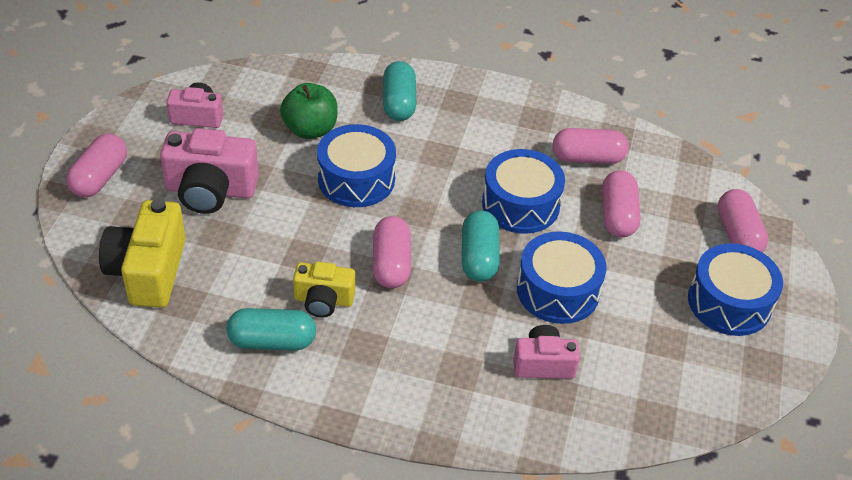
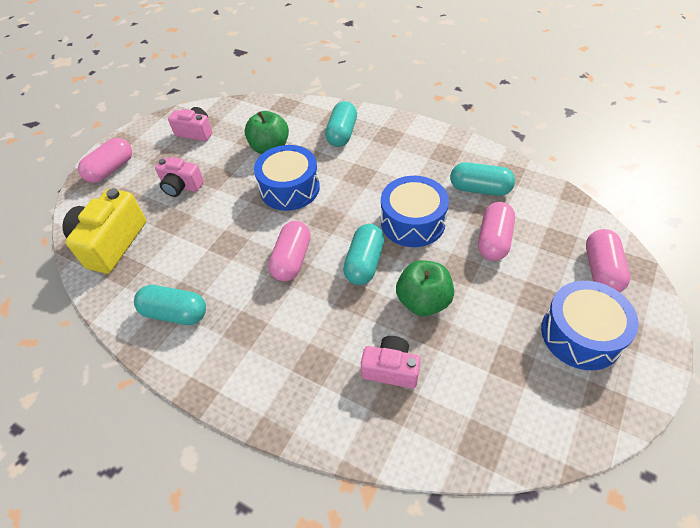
camera: 20 degrees right, 5 degrees up
(210, 190) = (181, 186): pink camera -> pink camera, size x0.61
(323, 300) = (228, 284): yellow camera -> none
(558, 290) = (423, 301): blue drum -> green apple
(587, 158) = (480, 189): pink capsule -> turquoise capsule

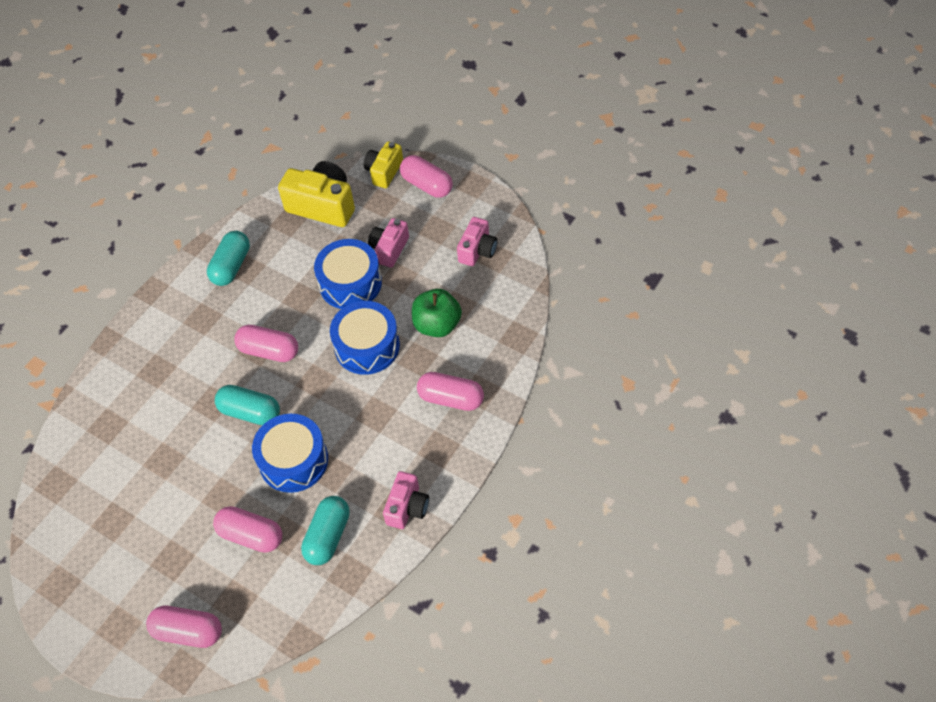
camera: 95 degrees right, 5 degrees up
(82, 201) = (384, 172): none -> yellow camera
(342, 134) = (451, 398): turquoise capsule -> pink capsule
(391, 369) = (135, 426): pink camera -> pink camera (407, 507)
(423, 301) = (194, 459): green apple -> none
(581, 334) = (124, 588): blue drum -> blue drum (350, 283)

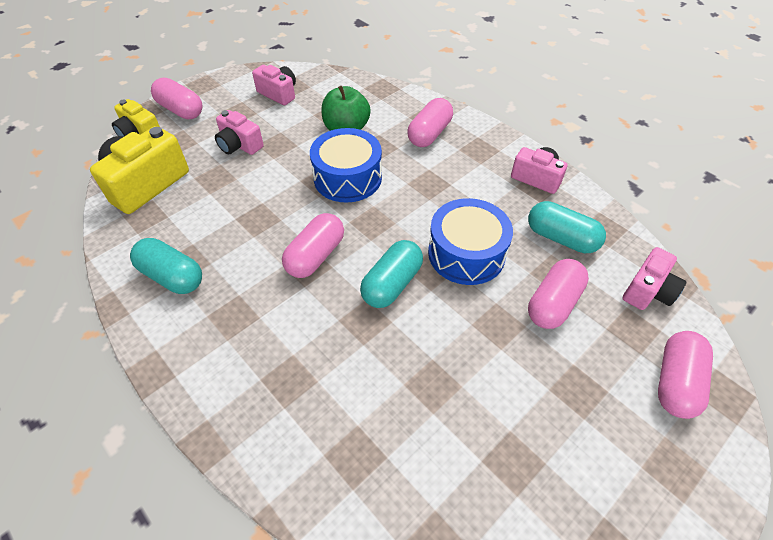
camera: 80 degrees left, 5 degrees down
(278, 613) = (648, 291): none -> pink camera
(350, 283) = (263, 178): blue drum -> none
(427, 185) = (181, 110): pink capsule -> pink capsule turned 75 degrees clockwise

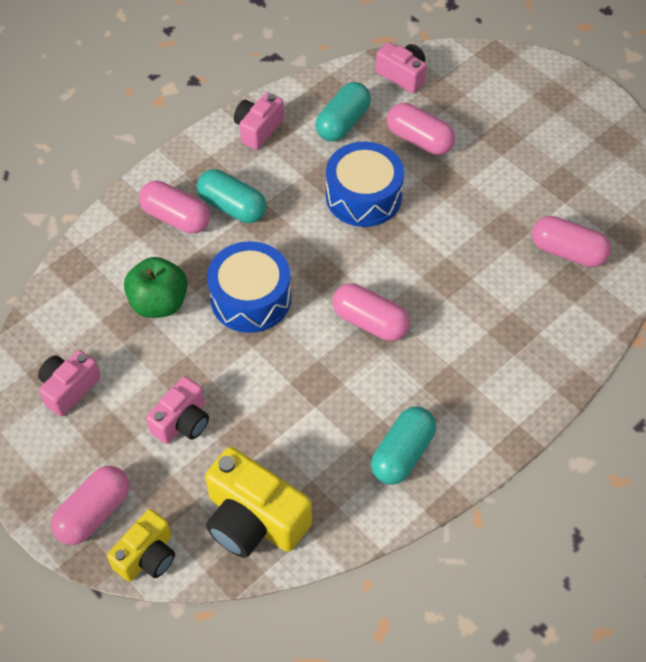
camera: 90 degrees left, 5 degrees up
(392, 284) = (403, 256): turquoise capsule -> turquoise capsule (232, 207)
(675, 382) = (488, 79): pink capsule -> pink capsule (567, 252)

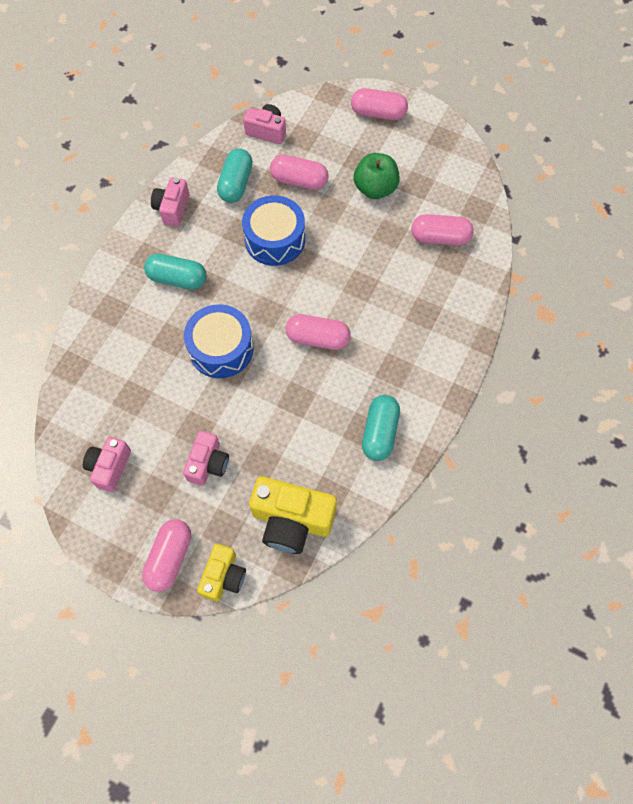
camera: 20 degrees left, 10 degrees up
(159, 303) = (152, 375): green apple -> green apple (375, 188)
(176, 218) = (137, 301): pink capsule -> pink capsule (378, 113)

